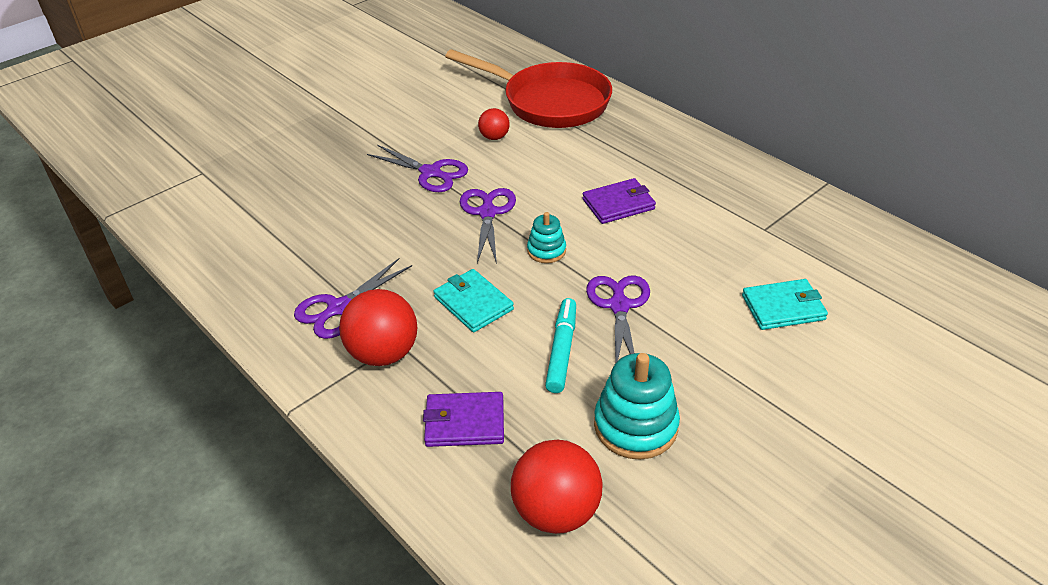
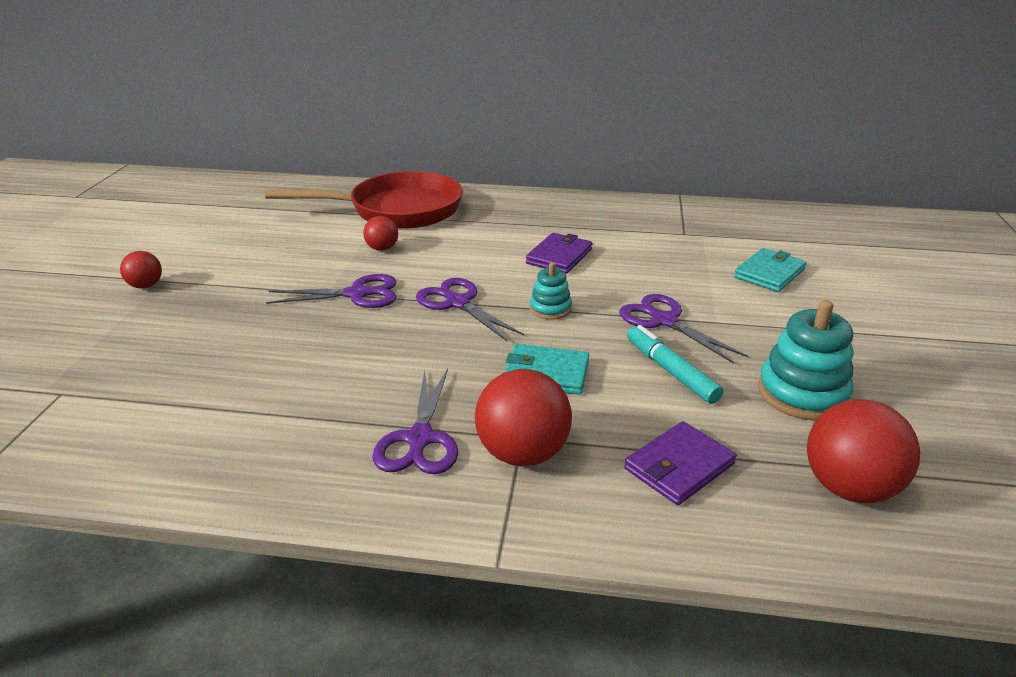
camera: 40 degrees left, 10 degrees down
(317, 107) = (146, 286): none -> red ball

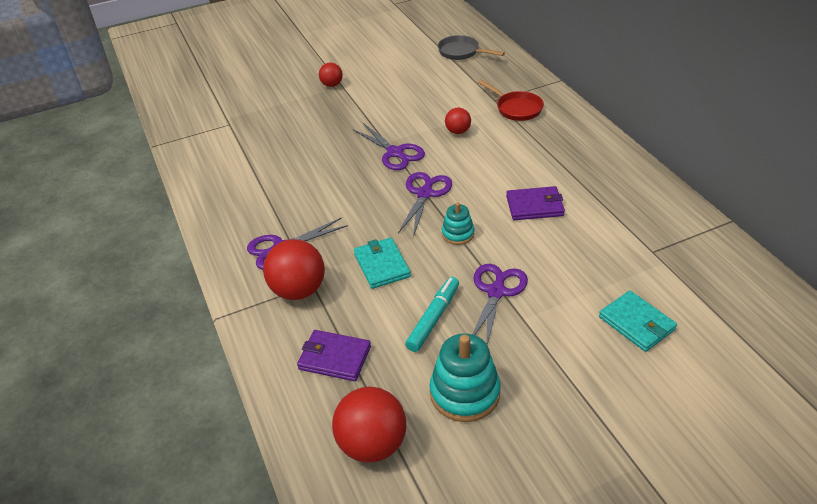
camera: 60 degrees right, 10 degrees up
(251, 199) = (461, 52): none -> grey pan
(397, 210) = (516, 108): red pan -> red pan, size x0.51
(769, 273) = (636, 323): turquoise wallet -> turquoise wallet turned 45 degrees clockwise

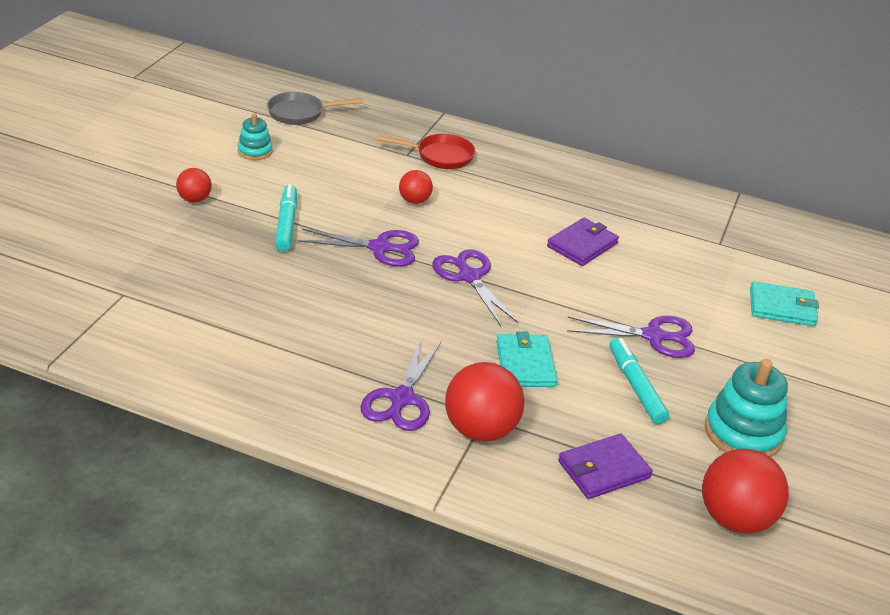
camera: 50 degrees left, 5 degrees down
(361, 117) = (286, 224): none -> turquoise marker
(382, 265) = (525, 364): turquoise wallet -> turquoise wallet turned 60 degrees clockwise
(458, 234) = (552, 301): turquoise stacking toy -> turquoise stacking toy (255, 151)
(496, 292) = (653, 336): purple scissors -> purple scissors turned 120 degrees clockwise

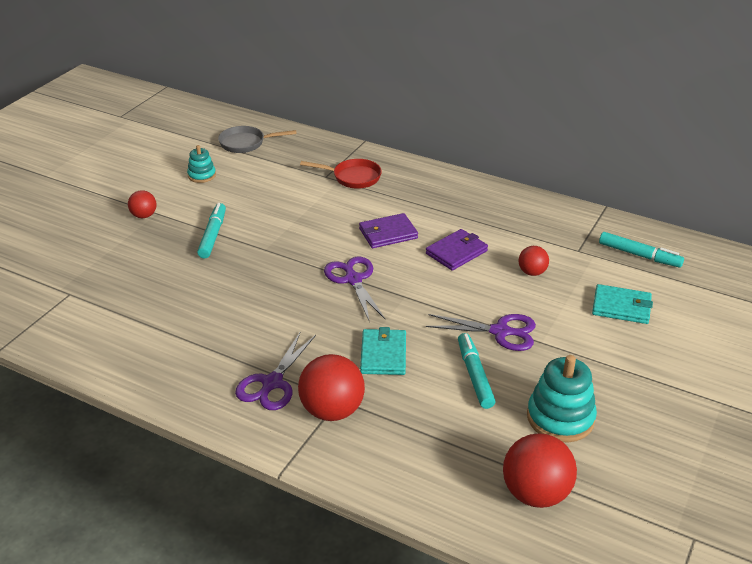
camera: 10 degrees right, 0 degrees up
(380, 248) = (284, 255): purple scissors -> none
(414, 201) = (322, 215): red ball -> red ball (532, 272)
(603, 469) = (429, 447): purple wallet -> purple wallet (388, 233)
(788, 249) = (639, 255): none -> turquoise marker

